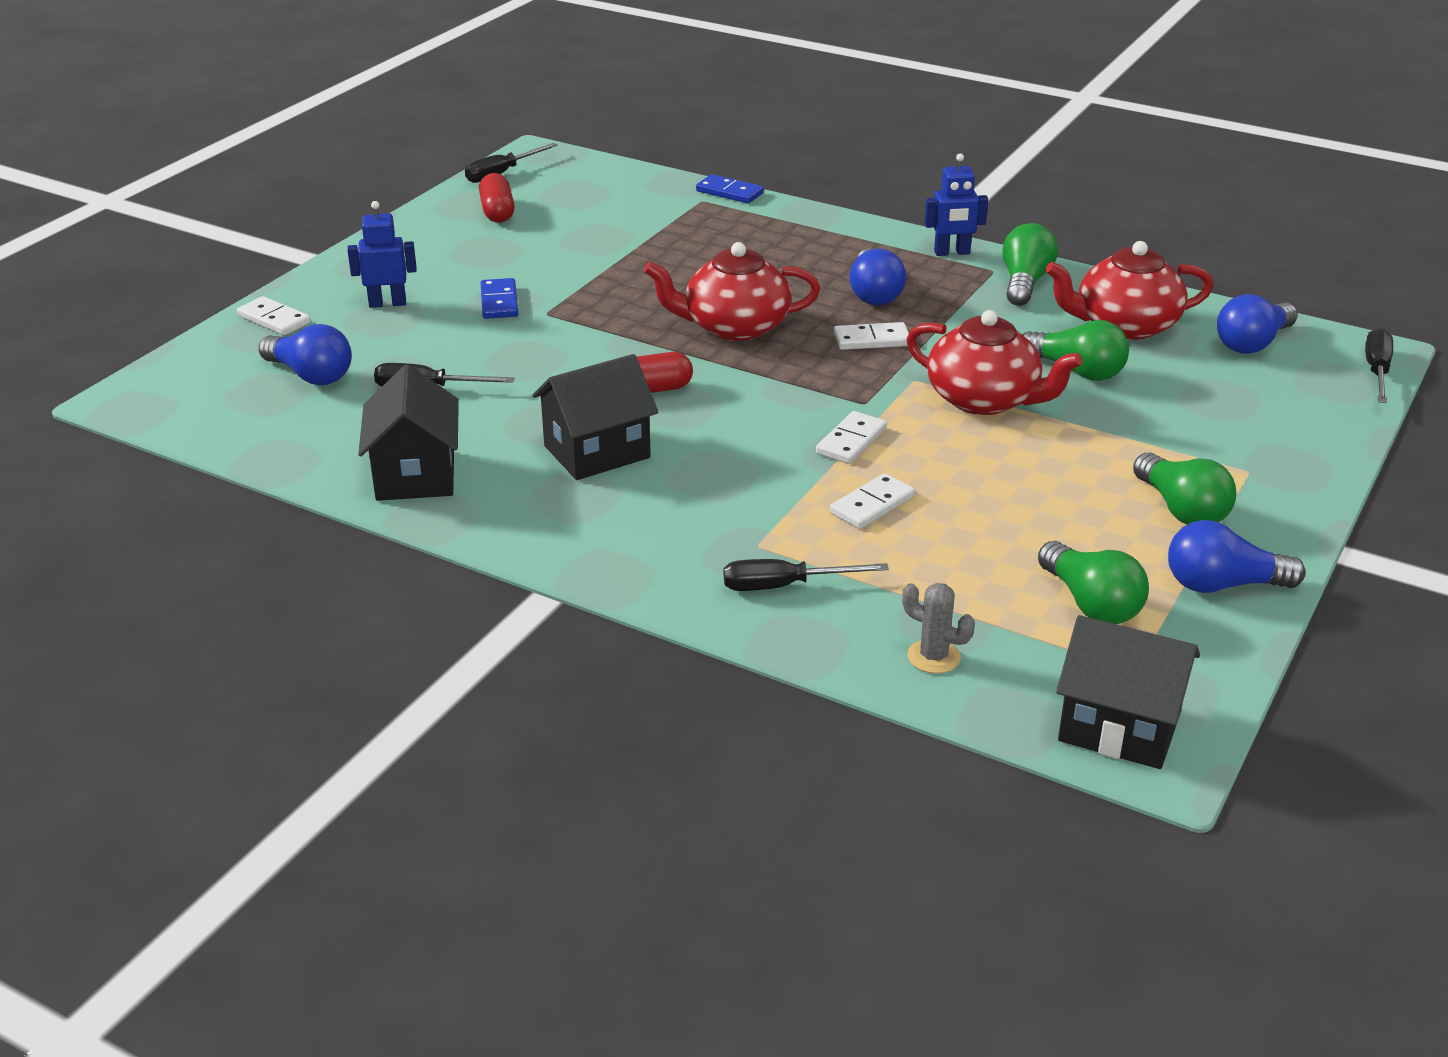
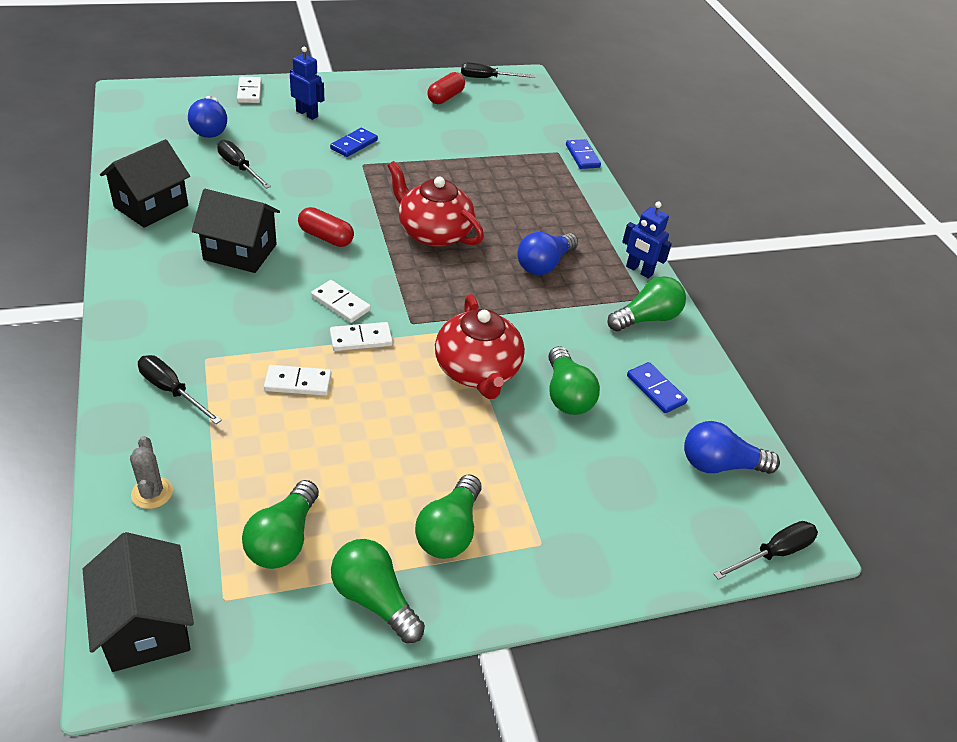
camera: 40 degrees right, 10 degrees up
(872, 340) = (488, 290): white domino -> white domino (341, 303)
(1125, 326) = (655, 389): red teapot -> blue domino
(1222, 585) = (374, 599): blue light bulb -> green light bulb

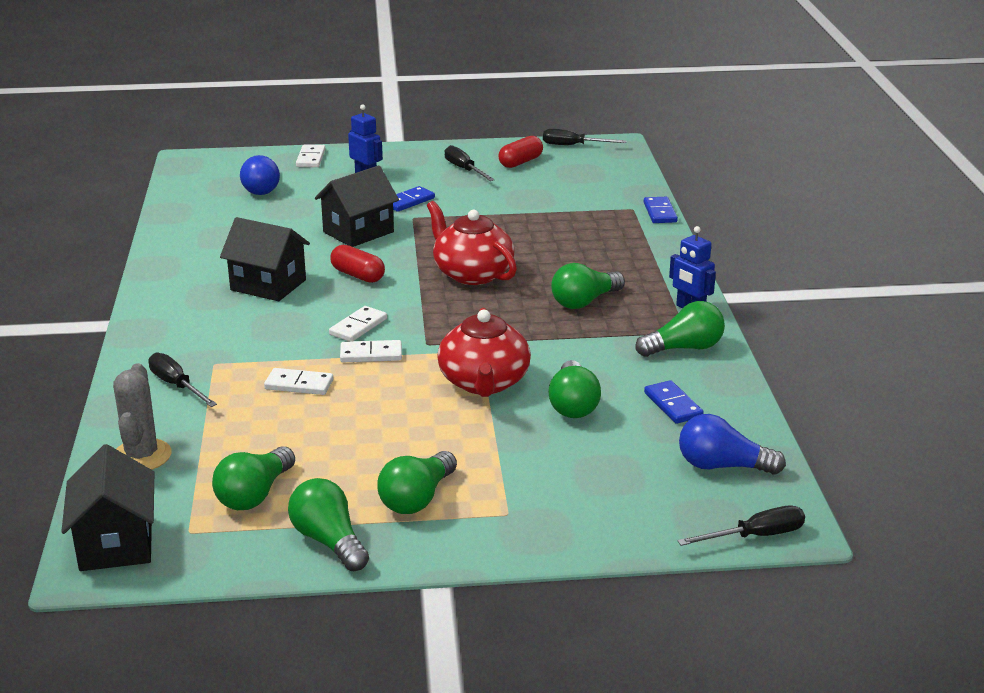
camera: 15 degrees right, 15 degrees down
(151, 206) = (190, 248): black house -> black house (358, 232)
(152, 493) = (141, 456): grey cactus -> grey cactus, size x1.54
(239, 167) = (284, 219): black screwdriver -> black screwdriver (464, 169)
(341, 303) = (358, 327): white domino -> white domino turned 75 degrees clockwise
(544, 264) = (584, 302): blue light bulb -> green light bulb

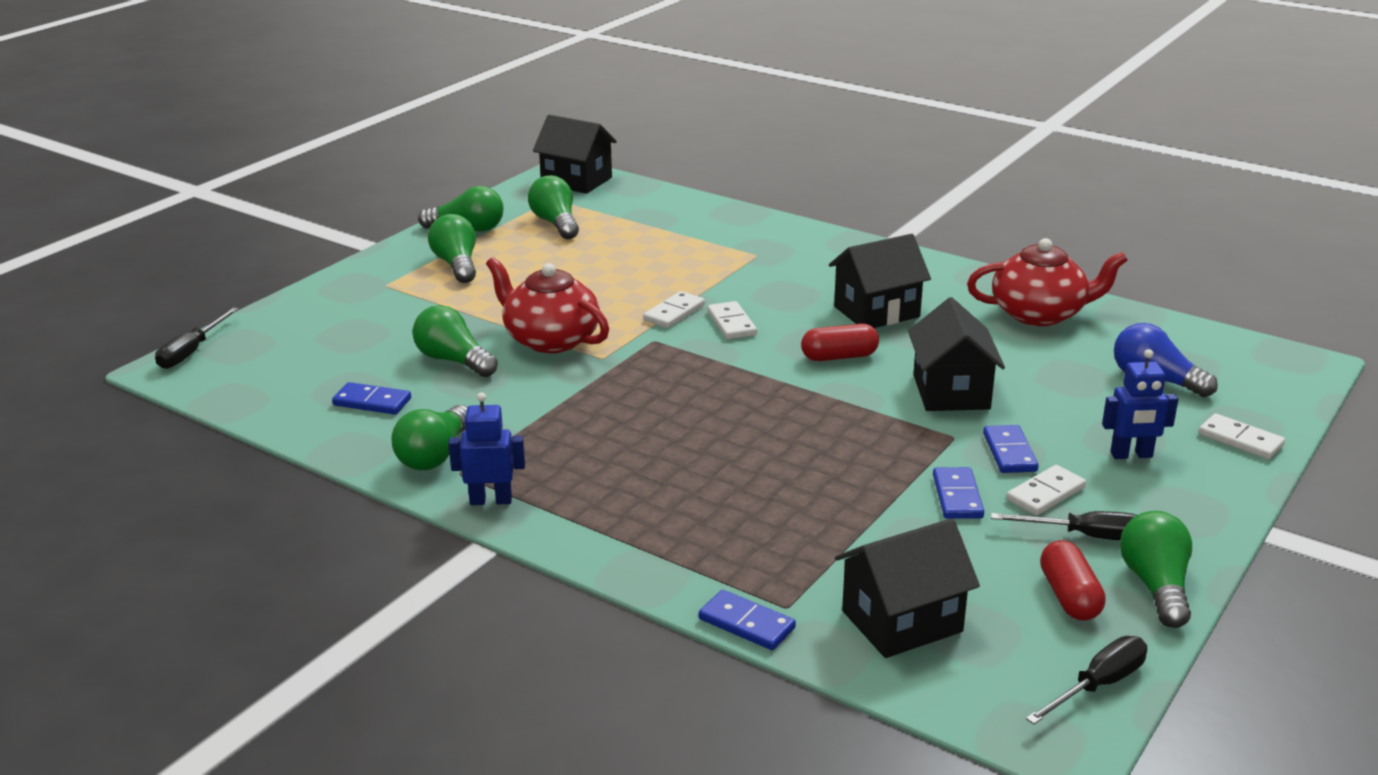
camera: 130 degrees right, 0 degrees up
(141, 456) = (662, 206): grey cactus -> none
(177, 385) = (742, 236): black screwdriver -> none
(299, 384) = (672, 273): white domino -> white domino (1045, 493)
(472, 274) = (758, 414): red teapot -> red teapot (1039, 314)
(475, 201) = (957, 496): none -> blue domino
(584, 302) = (604, 448): green light bulb -> green light bulb (1156, 586)
(598, 185) = (902, 621): none -> black house
(722, 466) = (270, 380): blue light bulb -> none

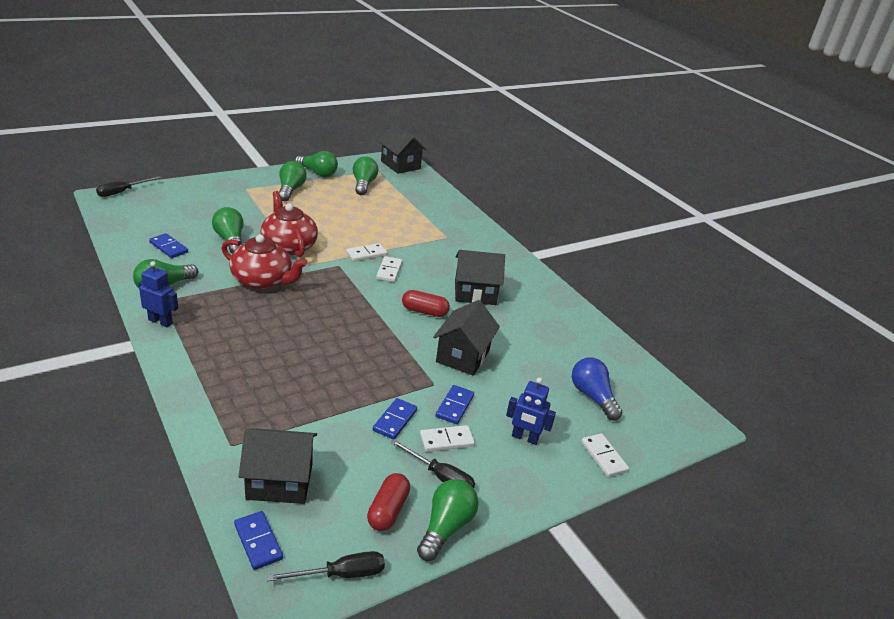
camera: 20 degrees right, 5 degrees up
(746, 624) = (200, 445): blue domino -> blue domino (258, 542)
(1039, 314) = (567, 329): red teapot -> red teapot (263, 280)

